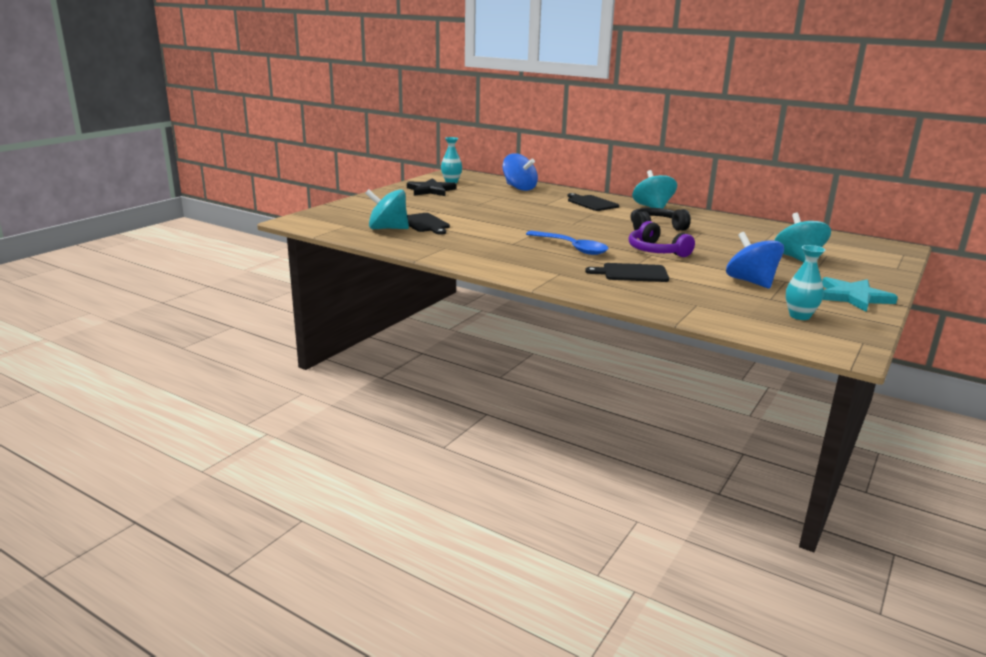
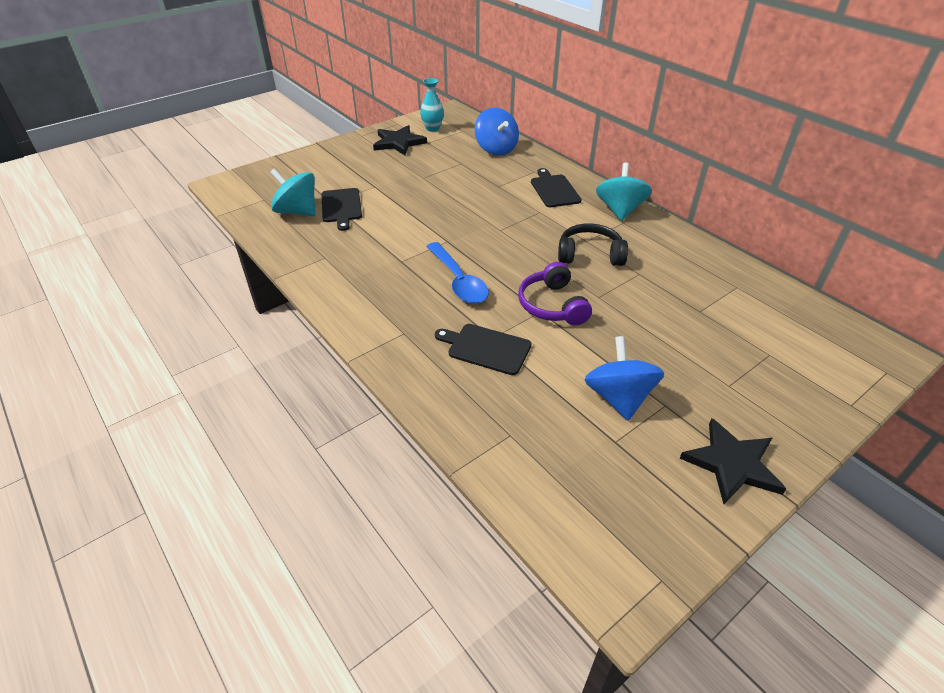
camera: 20 degrees right, 20 degrees up
(798, 259) = (722, 355): turquoise spinning top -> none
(799, 316) = (622, 493): turquoise vase -> none
(853, 297) = (732, 464): turquoise star -> black star

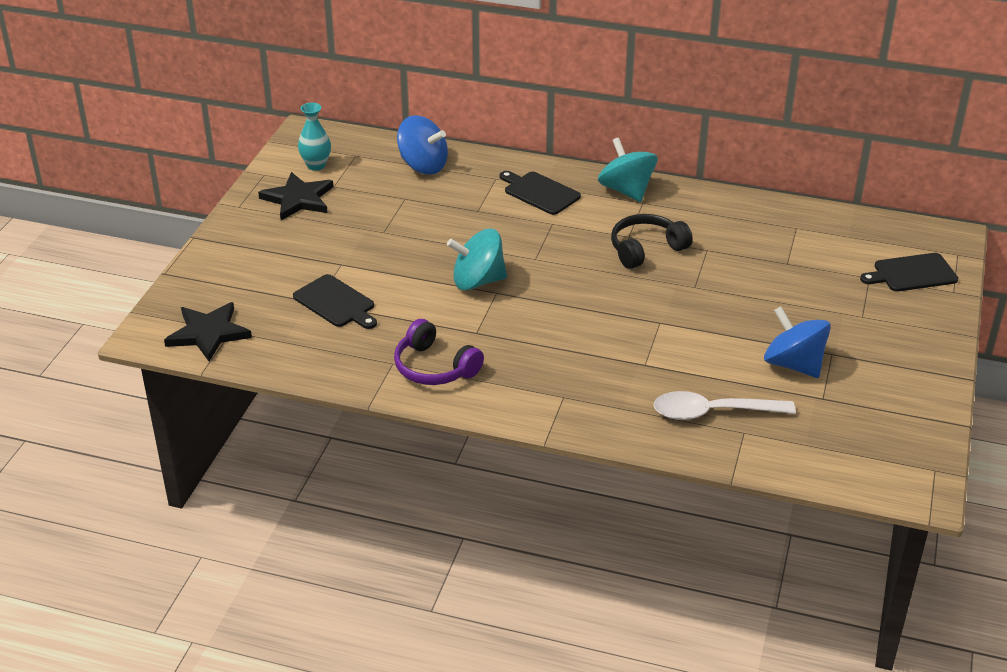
camera: 35 degrees left, 5 degrees down
(297, 211) = (292, 328): turquoise spinning top -> turquoise spinning top (478, 281)
(459, 281) = (556, 327): blue spoon -> none
(486, 348) = (650, 375): black cutting board -> black cutting board (912, 273)
(502, 403) = (712, 412): none -> white spoon
(552, 305) = (664, 312): purple headphones -> purple headphones (434, 367)
(732, 464) = (913, 373): black star -> black star (208, 333)

